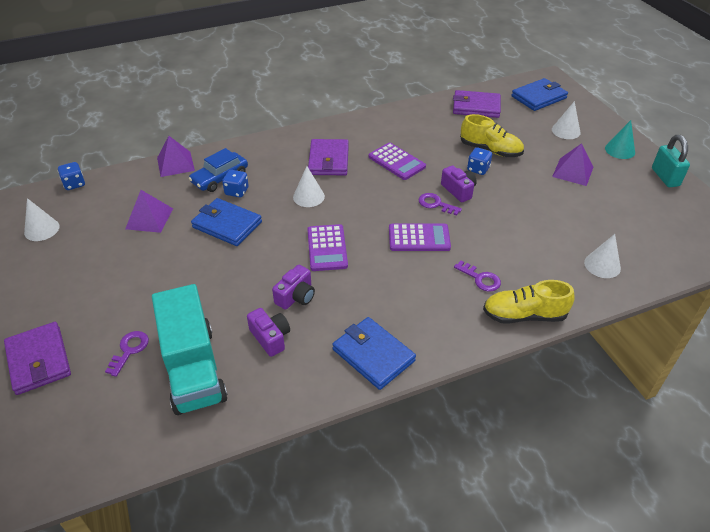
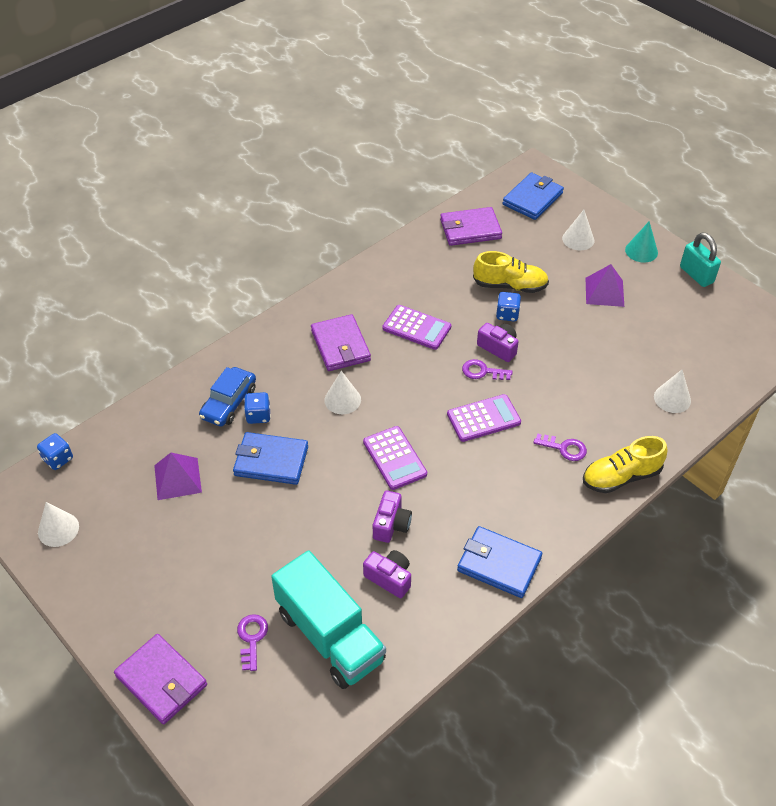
camera: 20 degrees left, 5 degrees up
(175, 164) = (165, 398): purple pyramid -> none

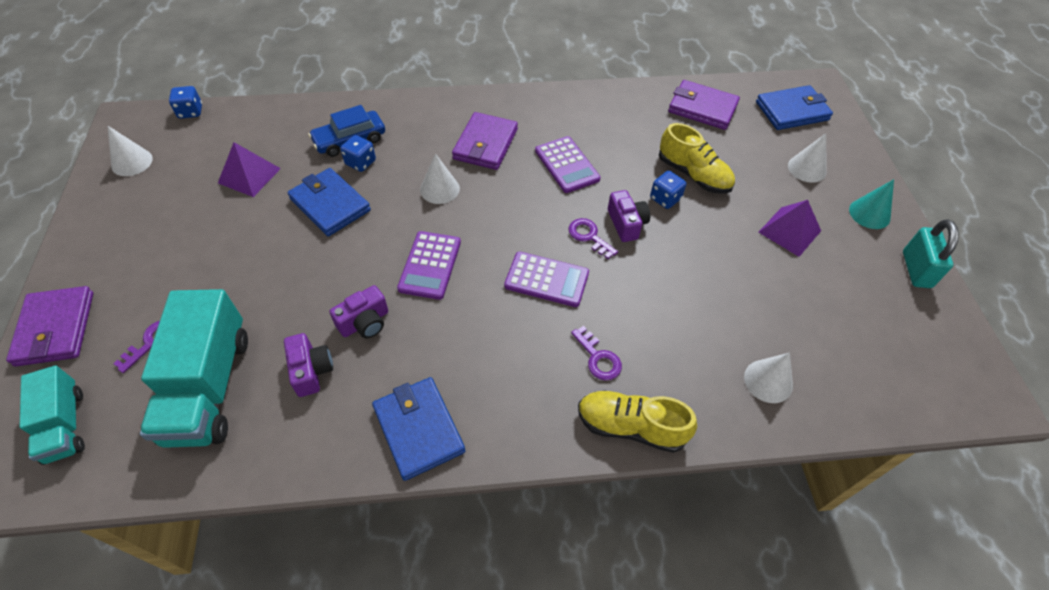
camera: 35 degrees right, 5 degrees up
(255, 729) = (65, 425): none -> turquoise truck

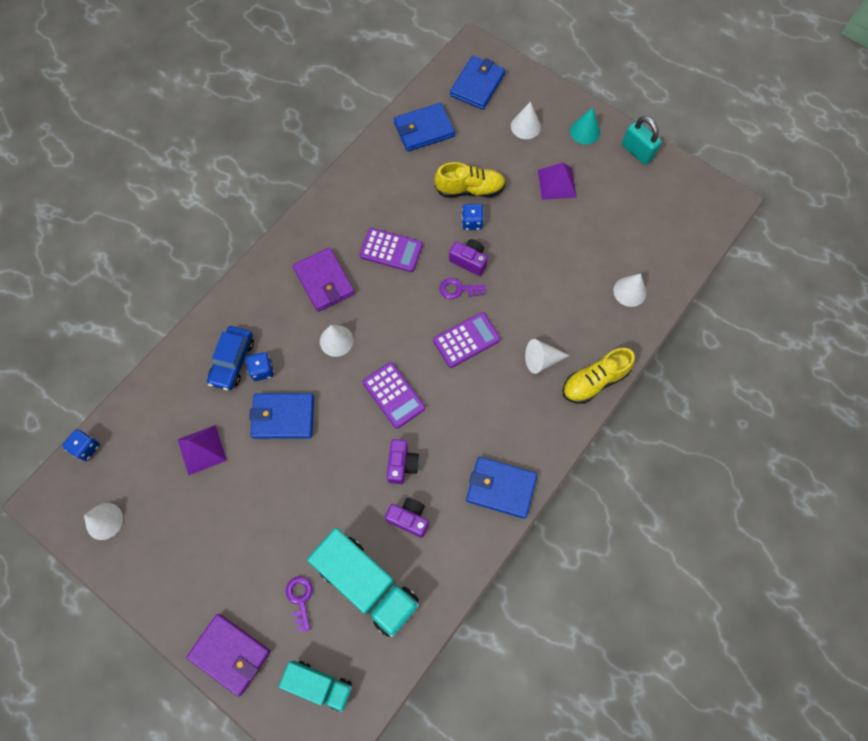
camera: 45 degrees left, 15 degrees up
(598, 358) = (542, 360): purple key -> white cone
(702, 108) = (424, 129): purple wallet -> blue wallet

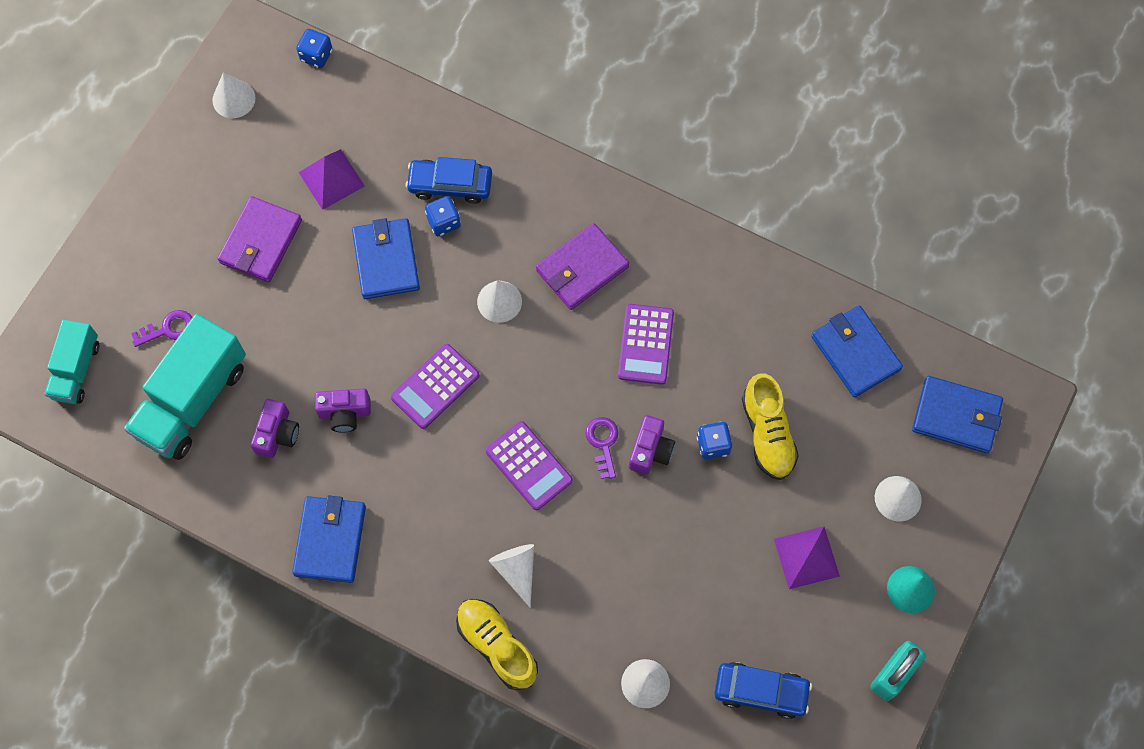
camera: 80 degrees right, 0 degrees up
(230, 654) = (101, 268): purple wallet -> purple wallet (261, 241)
(641, 225) = (761, 692): none -> blue car

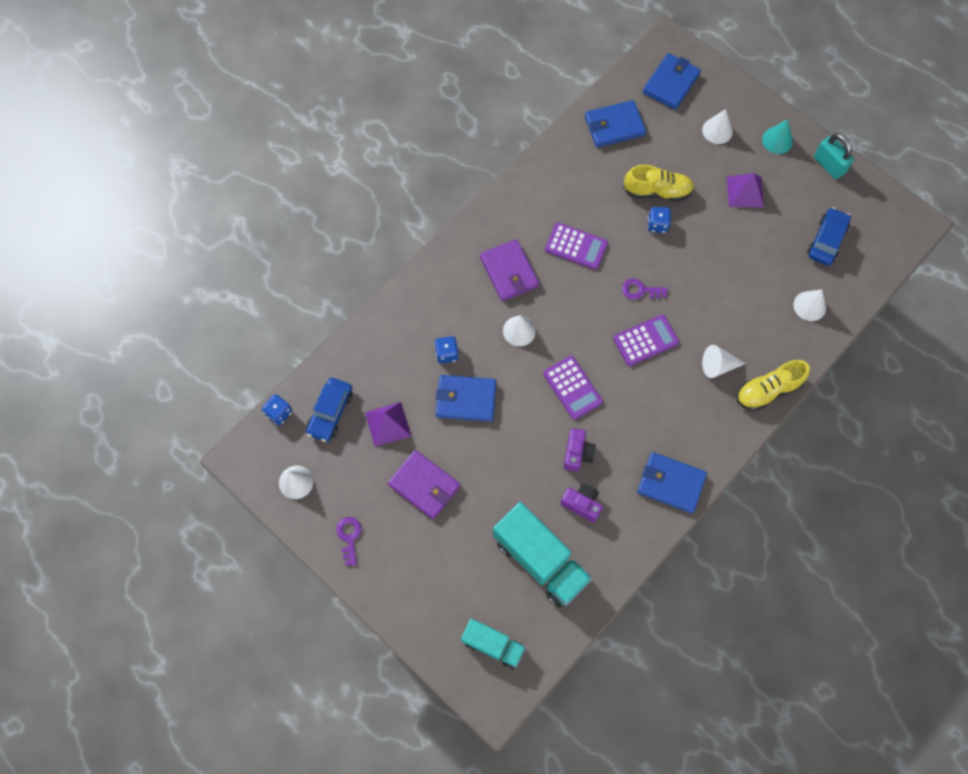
camera: 75 degrees left, 0 degrees up
(168, 329) = (477, 568): purple key -> purple key (349, 537)
(450, 185) = (418, 342): blue car -> blue car (330, 412)
(650, 450) = (652, 263): purple camera -> none

